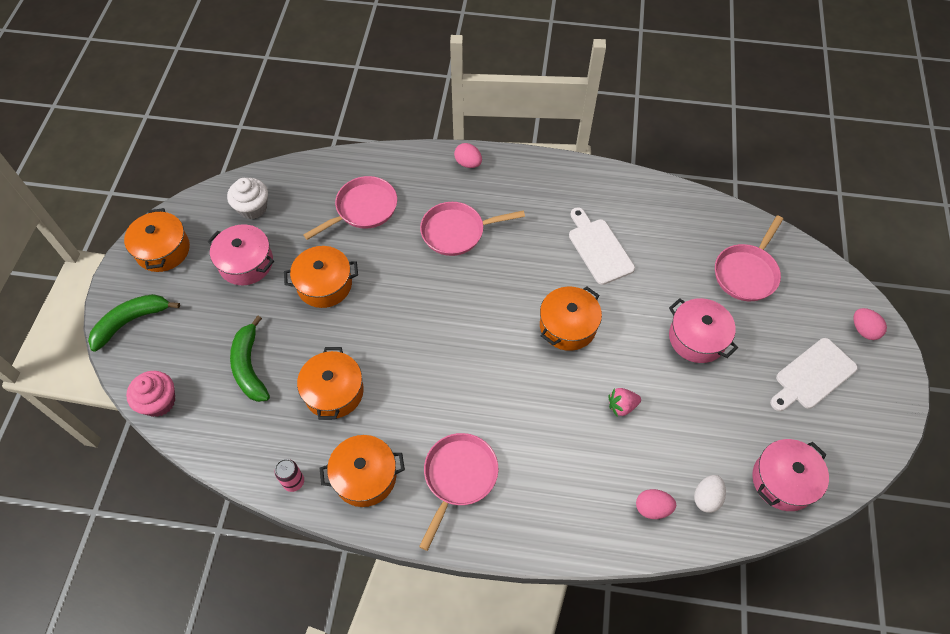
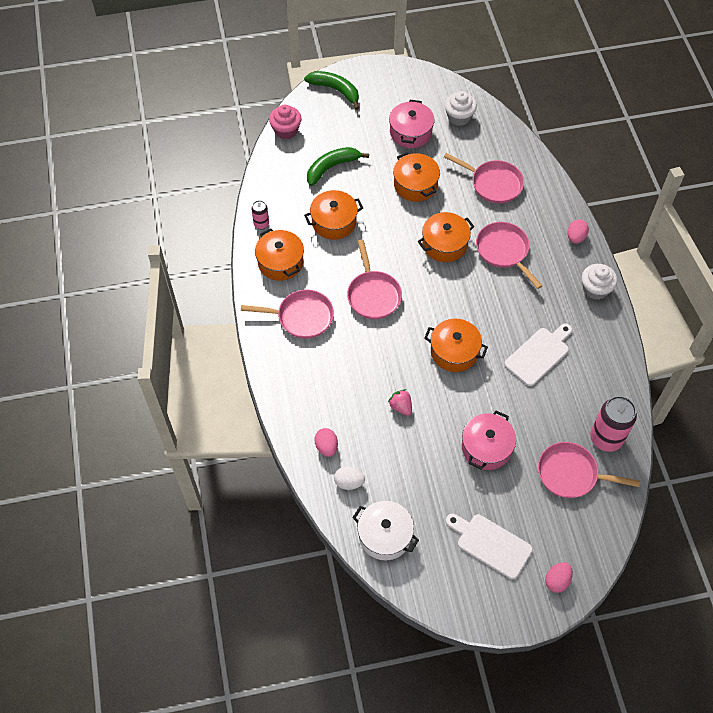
camera: 70 degrees right, 0 degrees up
(163, 250) = (398, 82): orange pot -> orange pot (444, 244)
(459, 383) = (373, 294): none -> pink pan
(538, 171) = (595, 289): none -> white cupcake
(714, 228) = (606, 438): none -> pink can
(783, 481) = (385, 535): pink pot -> white pot

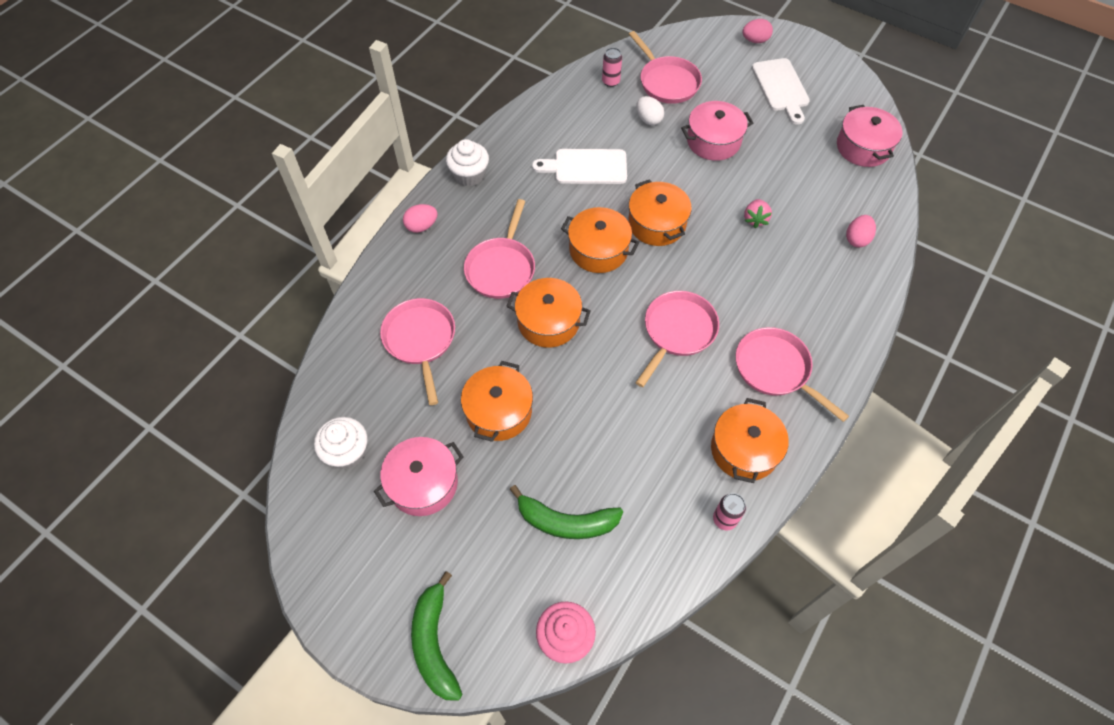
camera: 135 degrees left, 0 degrees up
(334, 222) = (636, 446): orange pot -> orange pot (598, 250)
(349, 482) = (860, 200): white egg -> white egg (648, 119)
(385, 535) = (863, 147): white pot -> pink pot
(606, 438) = (610, 81): pink can -> pink can, size x0.52

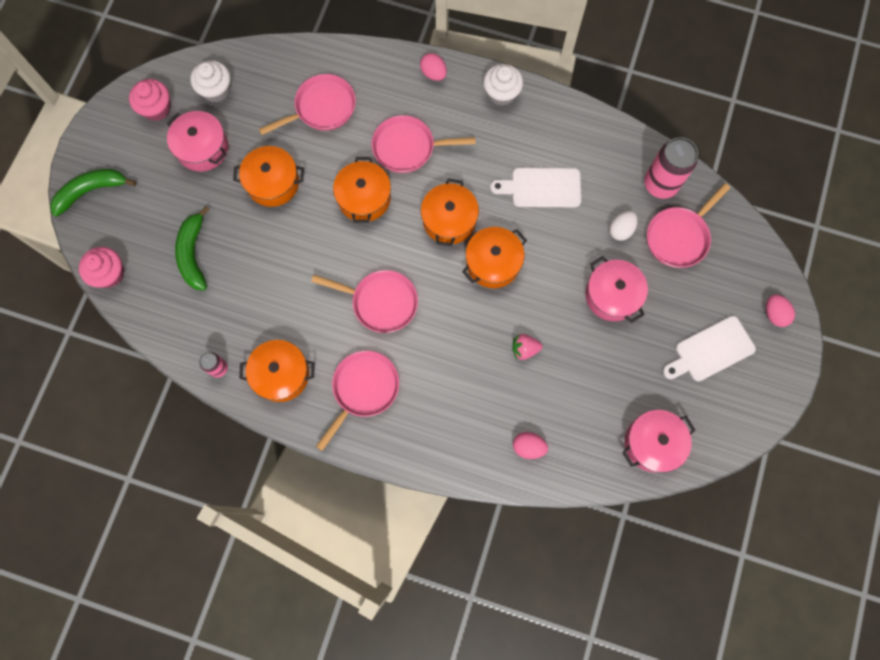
camera: 75 degrees right, 15 degrees up
(343, 531) = (156, 108): none -> pink cupcake
(586, 167) = (541, 187): white cutting board -> white cutting board turned 75 degrees counterclockwise
(610, 81) = (660, 184): pink can -> pink can, size x1.93

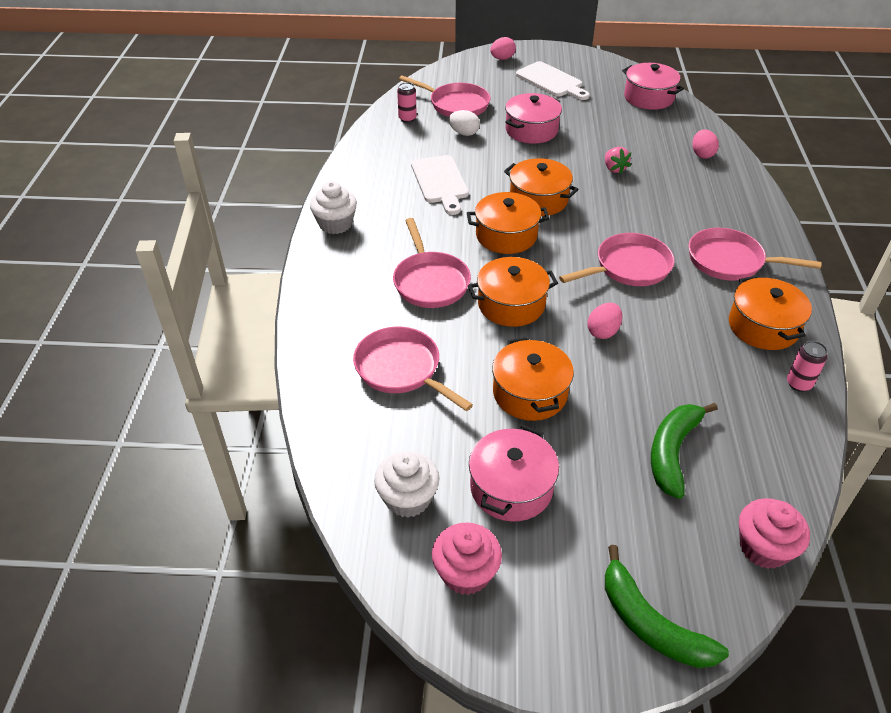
camera: 105 degrees left, 30 degrees down
(193, 253) = (673, 452): green banana -> green banana turned 135 degrees clockwise
(380, 302) = (628, 267): pink pan -> pink pan turned 60 degrees clockwise
(433, 73) = (322, 279): pink egg -> pink egg (603, 331)
(660, 184) = (407, 118): pink can -> pink can, size x0.52

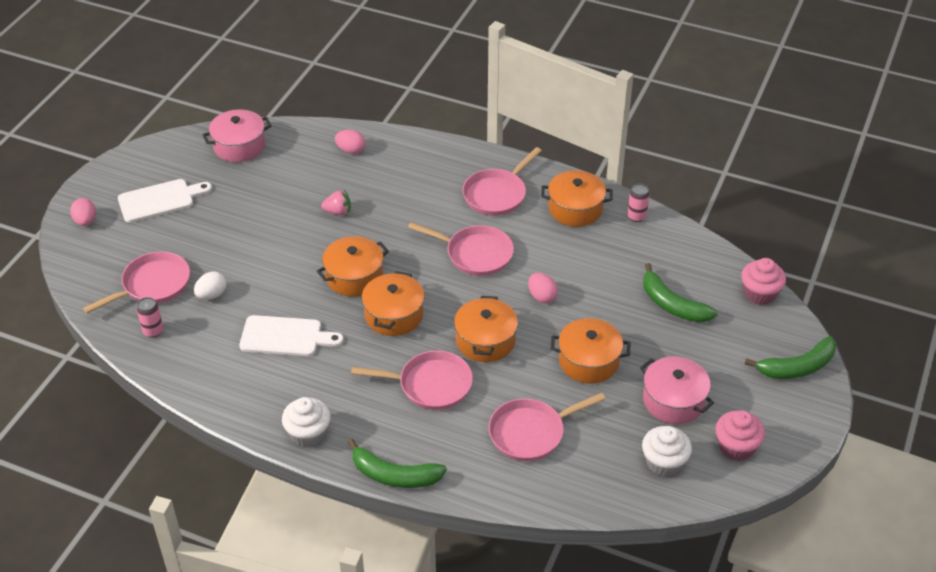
camera: 70 degrees left, 0 degrees up
(307, 287) = (394, 475): none -> green banana
(531, 130) = (239, 244): pink pot -> none
(628, 267) = (475, 254): pink pan -> pink pan turned 120 degrees clockwise

